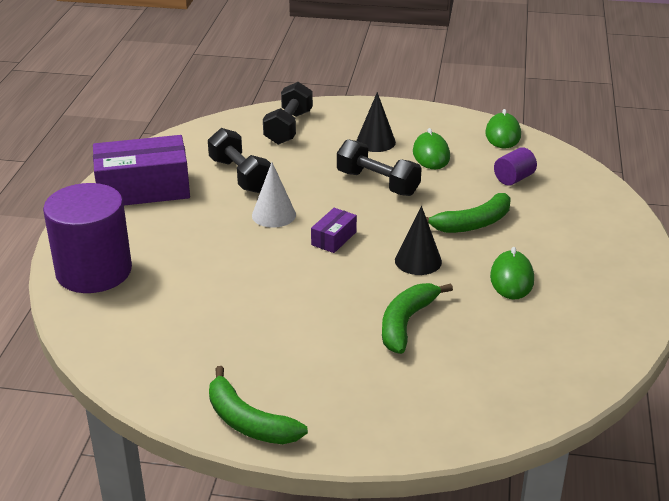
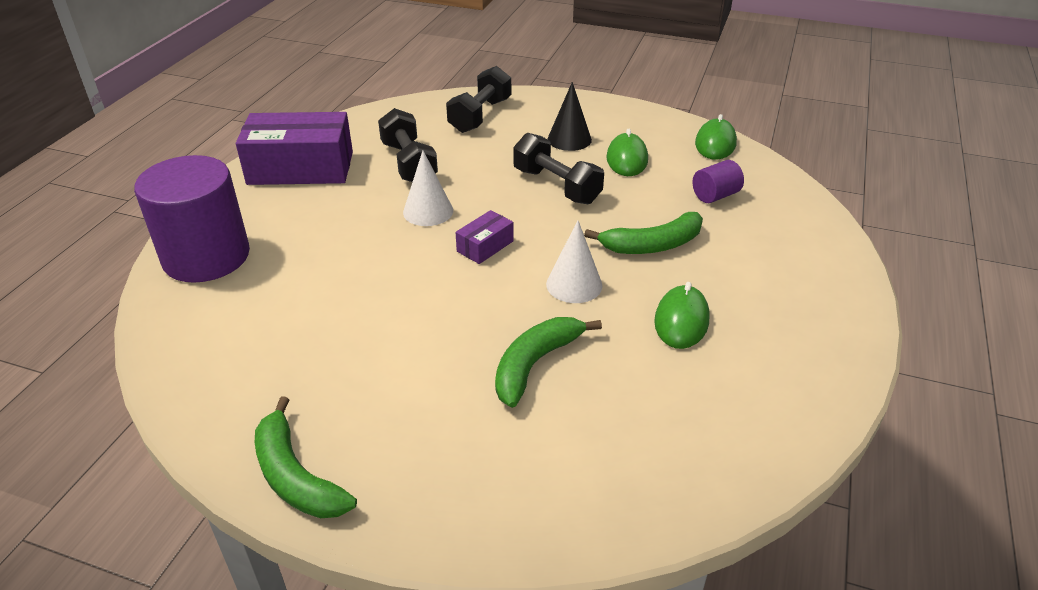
camera: 10 degrees right, 5 degrees up
(418, 261) = (574, 284): black cone -> white cone

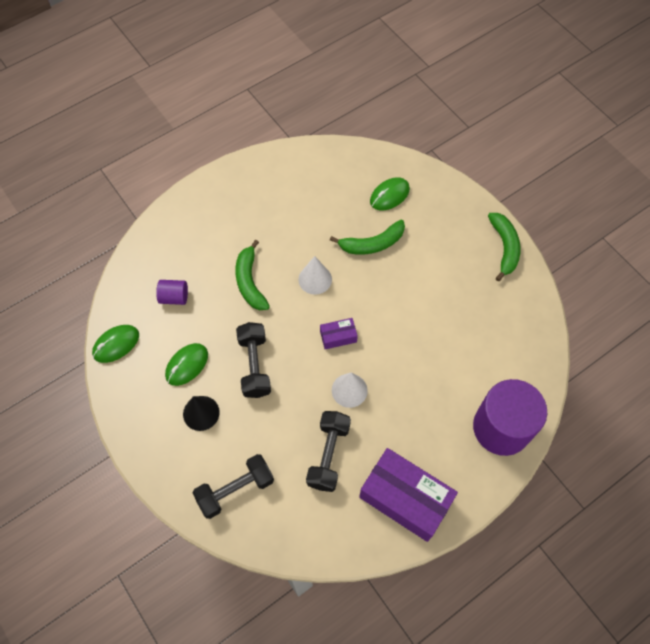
camera: 145 degrees left, 25 degrees up
(652, 245) = (250, 281): green banana -> green banana turned 120 degrees counterclockwise
(681, 320) = (286, 227): green mouse -> green mouse (389, 195)

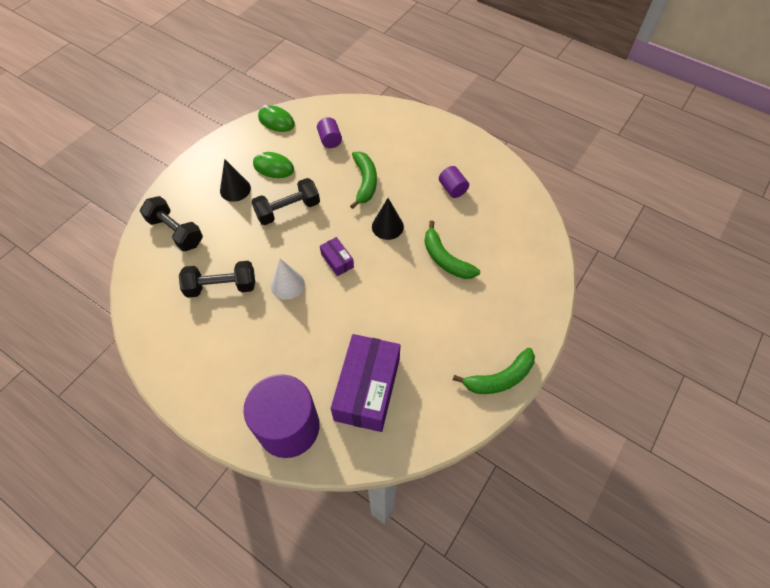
camera: 70 degrees right, 5 degrees down
(250, 281) = (365, 182): green banana -> green banana turned 120 degrees clockwise
(293, 208) = (452, 189): none -> purple cylinder
(315, 279) = (387, 226): white cone -> black cone
(389, 195) = (506, 257): green mouse -> none
(405, 498) = (195, 359): purple box -> purple box (367, 389)

